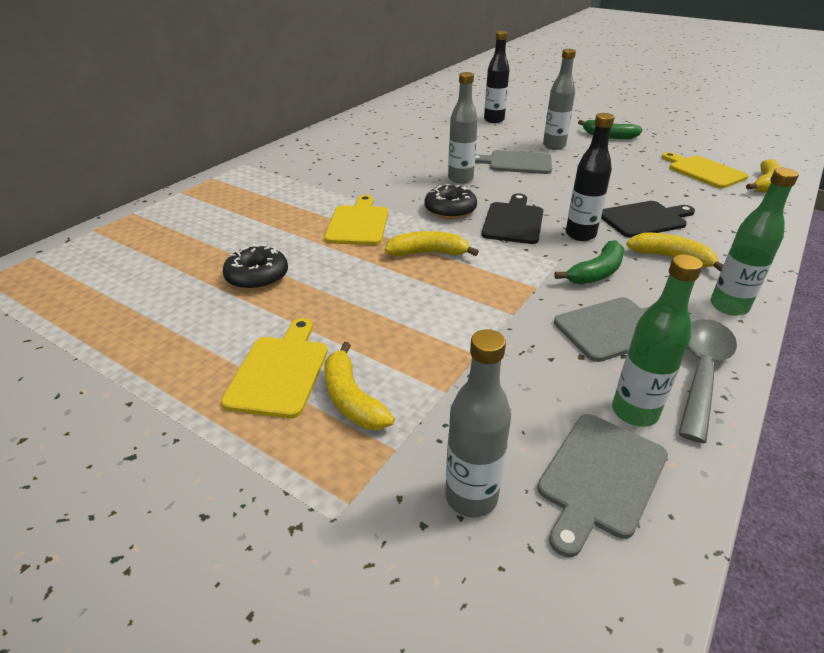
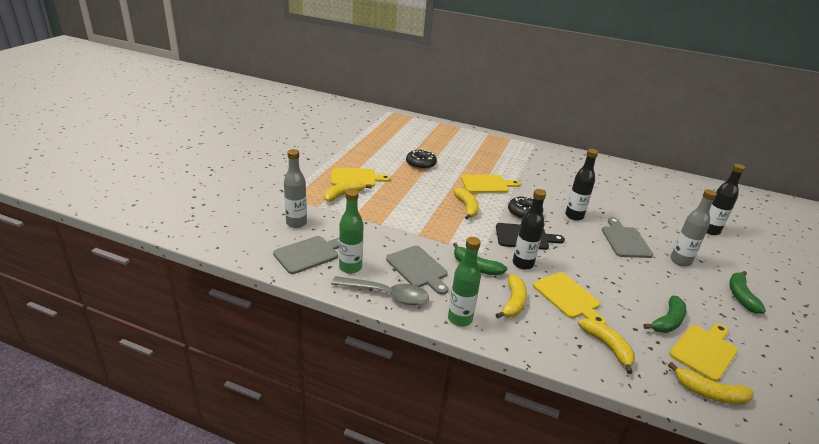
camera: 75 degrees right, 5 degrees down
(460, 179) = (574, 216): grey bottle -> black bottle
(600, 477) = (309, 254): grey cutting board -> grey cutting board turned 120 degrees clockwise
(644, 219) = (568, 297): black cutting board -> yellow cutting board
(665, 176) = (668, 321): none -> green banana
(726, 216) = (607, 347): none -> yellow banana

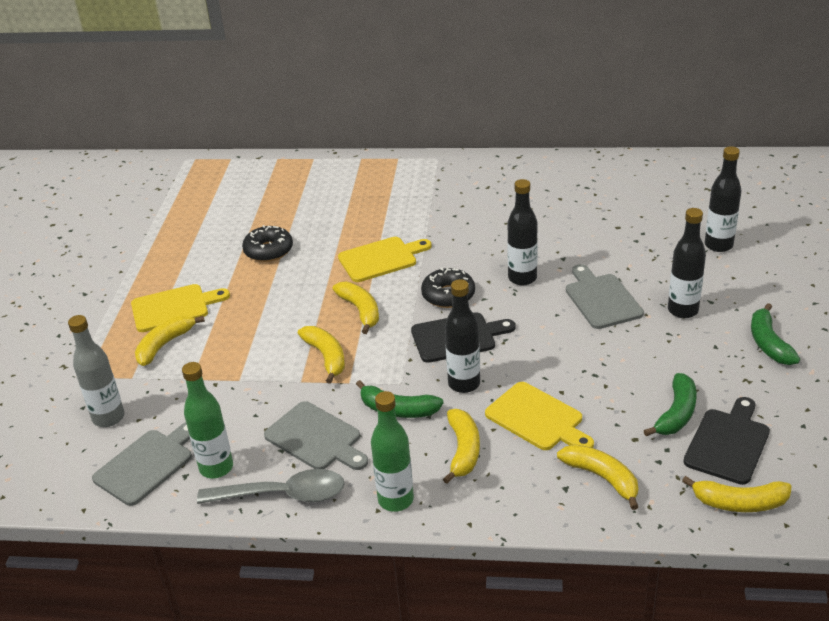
camera: 10 degrees left, 5 degrees up
(438, 226) = (326, 357): none -> yellow banana
(680, 261) = (682, 310): grey bottle -> black bottle
(704, 351) = (728, 443): yellow cutting board -> black cutting board

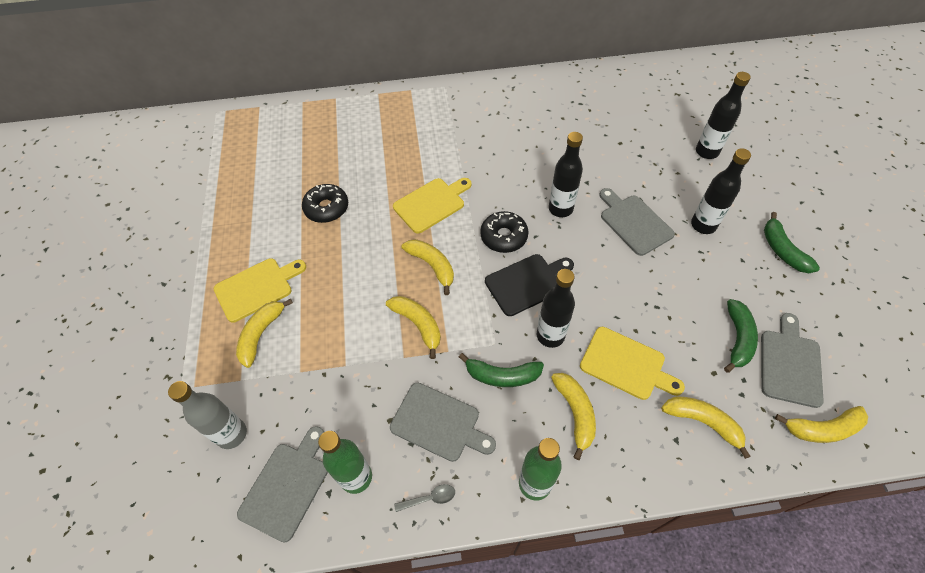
camera: 15 degrees left, 20 degrees up
(283, 495) = (429, 498): grey spoon -> grey spoon, size x0.45
(728, 443) = (790, 364): black cutting board -> grey cutting board

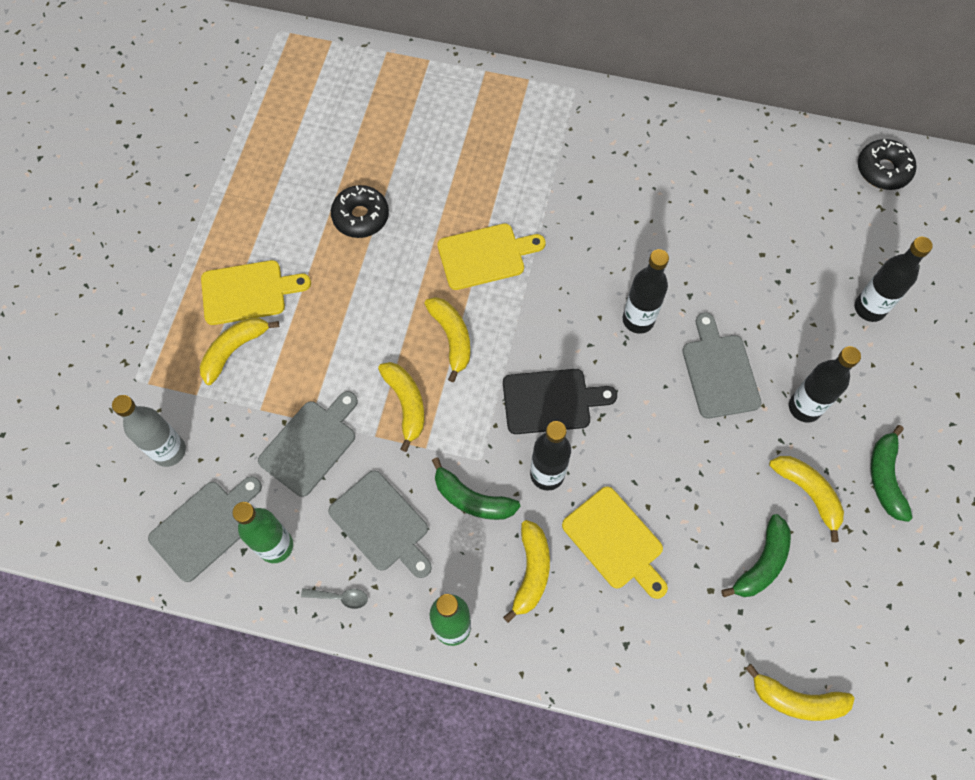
camera: 20 degrees right, 10 degrees up
(504, 236) = (551, 331): black donut -> black donut (883, 170)
(703, 422) = (666, 638): yellow banana -> yellow banana (808, 493)
(790, 364) = (805, 616): grey cutting board -> grey cutting board (310, 444)

